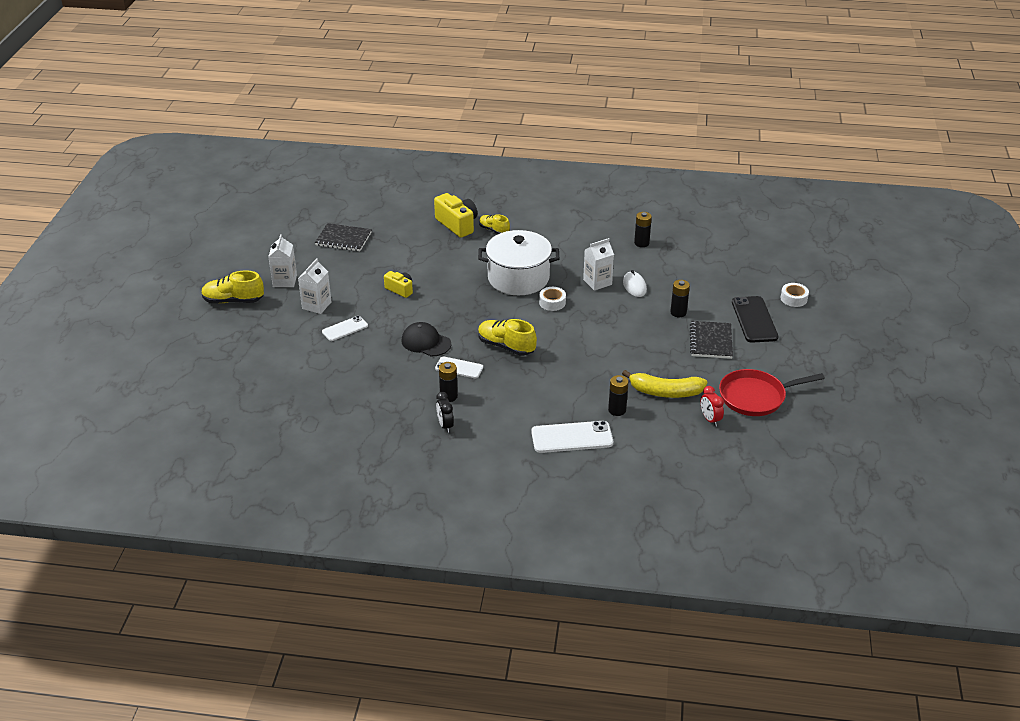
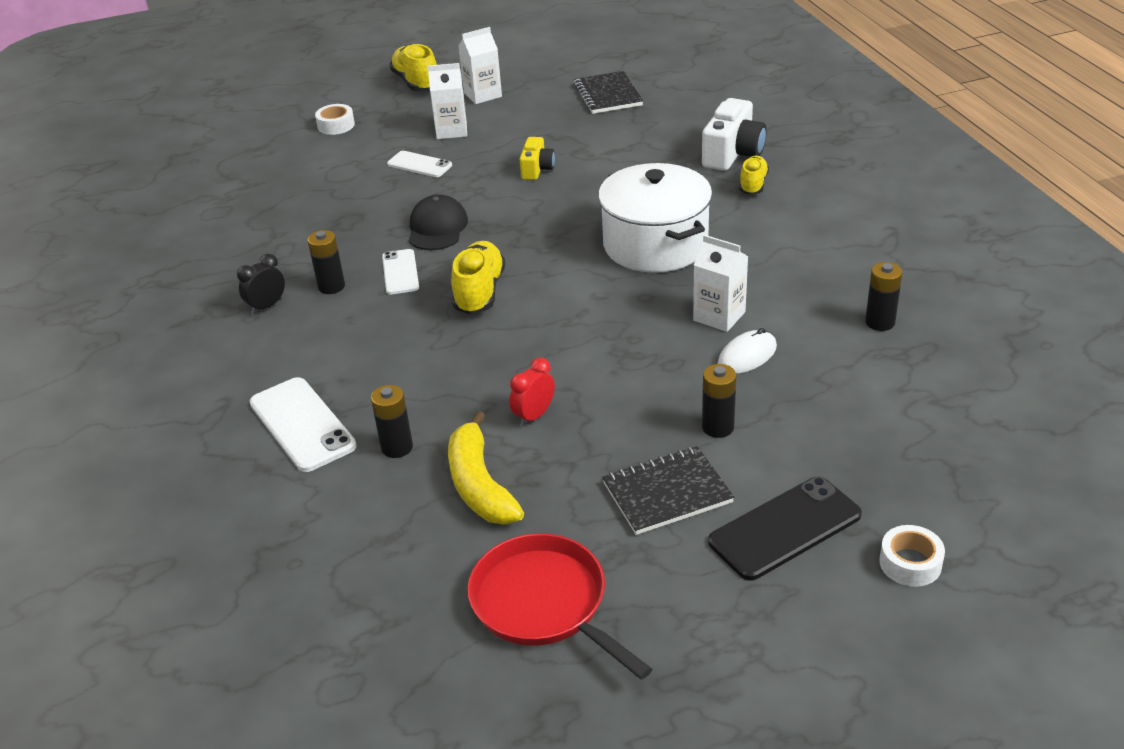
camera: 65 degrees right, 0 degrees up
(457, 224) = (733, 154): yellow camera -> white camera
(552, 302) = (623, 294): white tape -> white tape (336, 125)
(710, 419) = (438, 563): red clock -> red clock (534, 416)

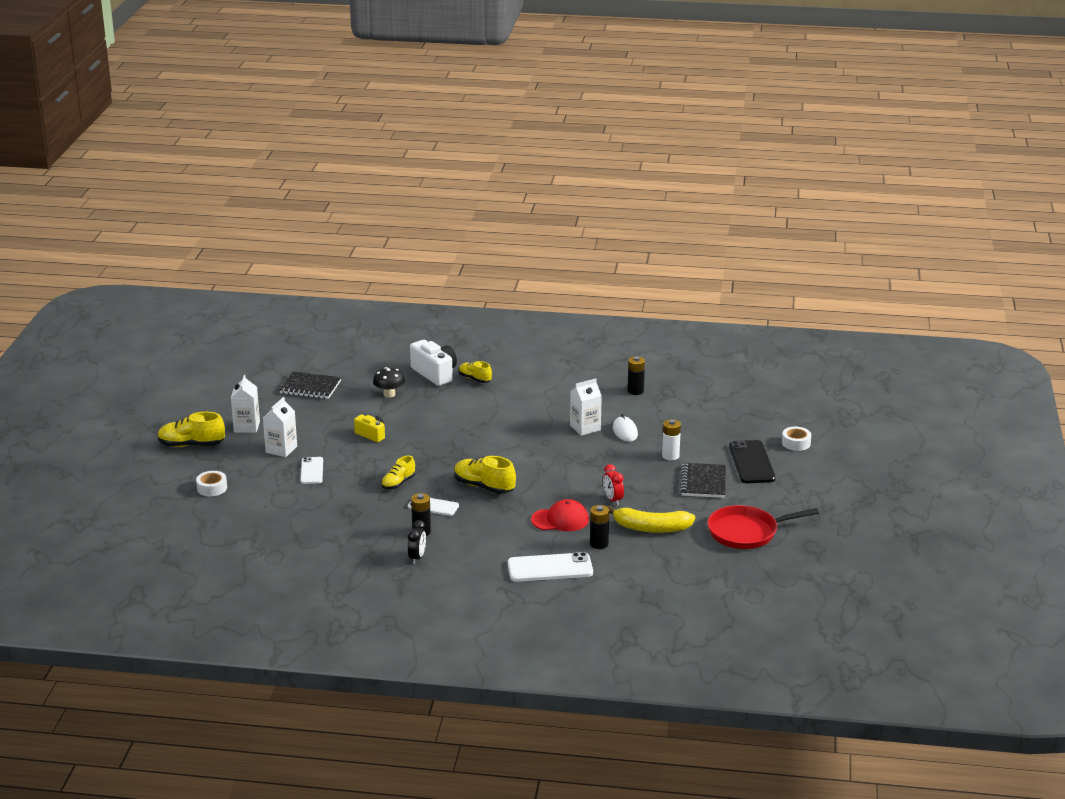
camera: 65 degrees left, 10 degrees down
(267, 306) = (417, 558): black clock -> black clock turned 150 degrees counterclockwise
(419, 164) = (311, 471): white phone -> white phone turned 60 degrees counterclockwise
(437, 228) = (398, 483): black cap -> yellow shoe
(440, 386) = (560, 520): none -> red cap
(646, 144) = (389, 394): none -> black mushroom
(655, 244) = (500, 424): white pot -> none
(718, 427) = (670, 456): black battery -> white battery

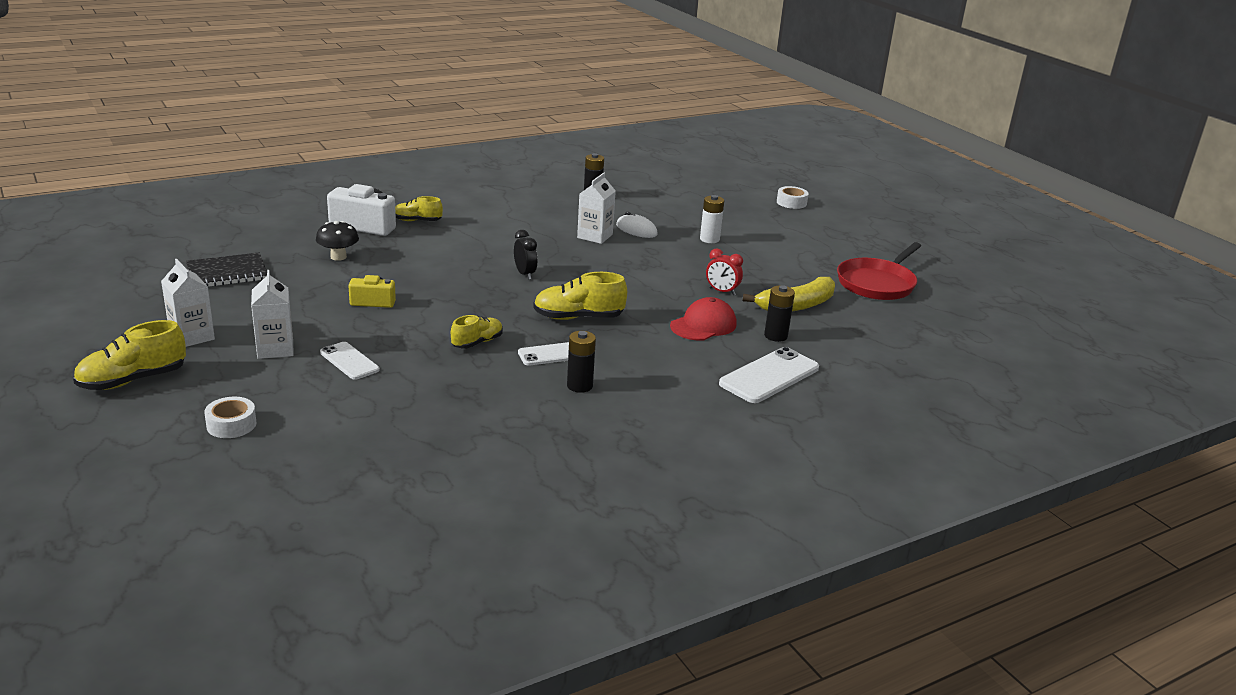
camera: 40 degrees left, 0 degrees up
(398, 483) = (477, 342): yellow shoe -> yellow shoe turned 135 degrees counterclockwise
(417, 558) = (617, 416): black clock -> black clock (525, 274)
(703, 482) = (773, 253): black notebook -> none
(751, 462) = (783, 226): black phone -> none

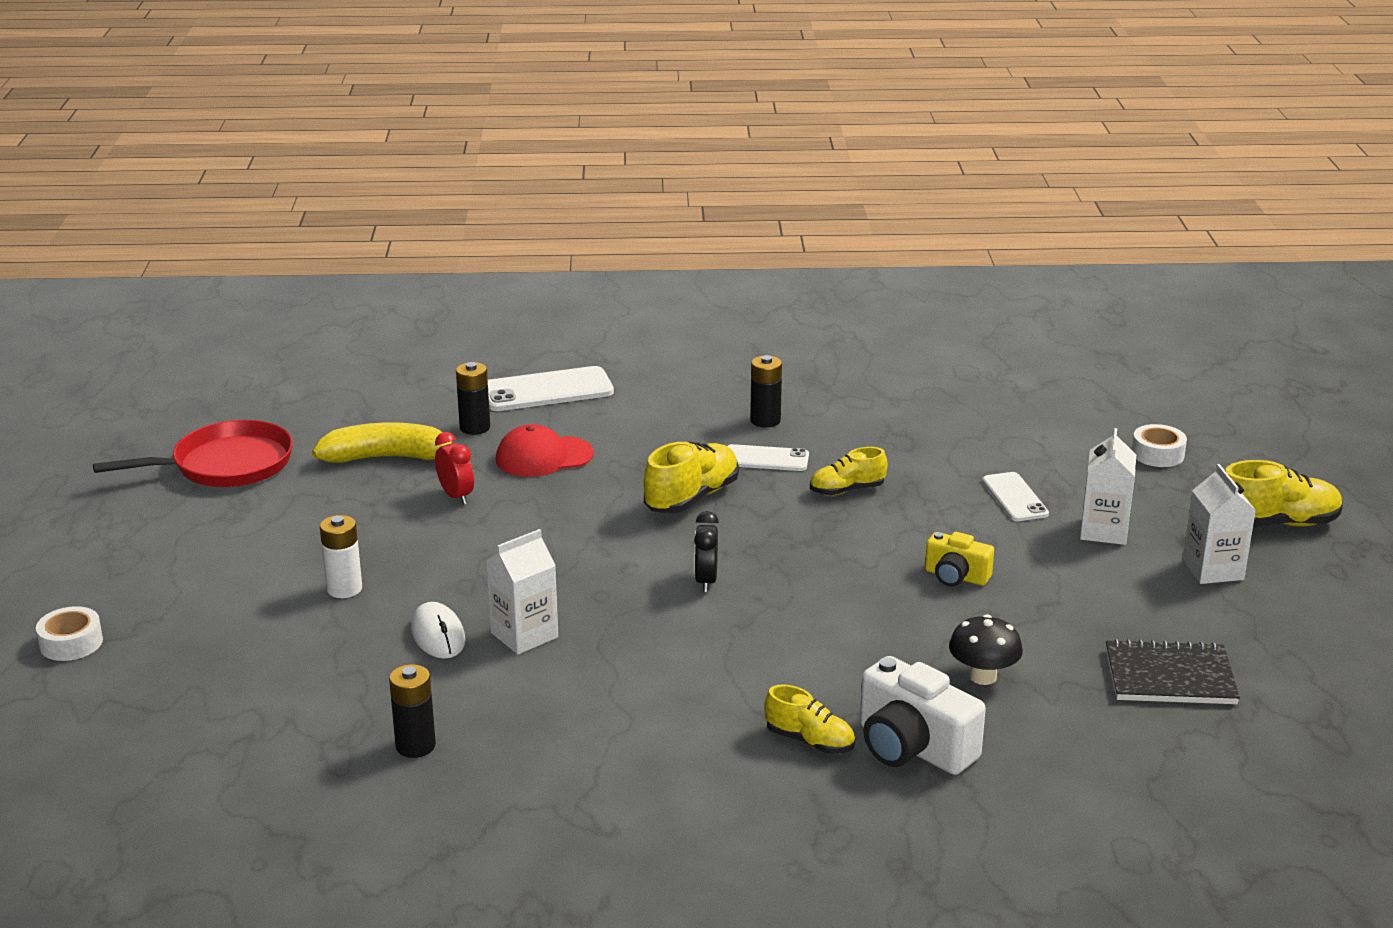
camera: 150 degrees left, 0 degrees up
(578, 317) = (692, 498): yellow shoe -> yellow shoe turned 75 degrees counterclockwise

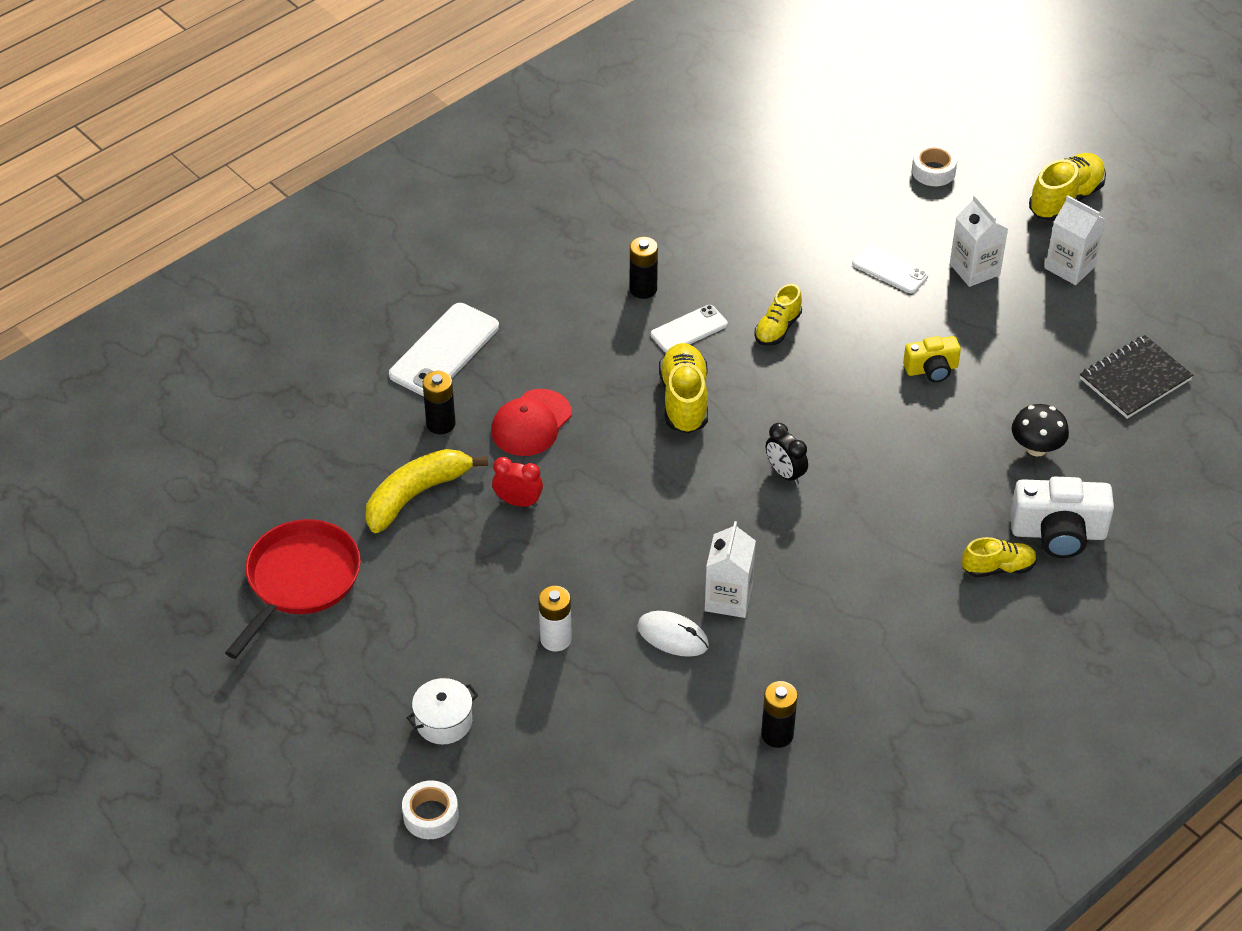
camera: 40 degrees left, 20 degrees up
(179, 593) = (444, 721): none -> white pot

